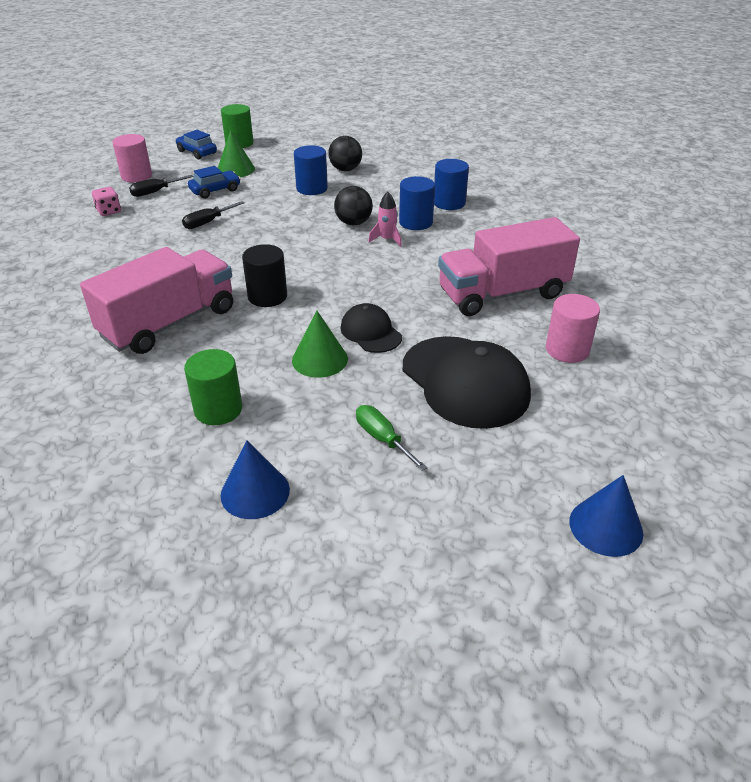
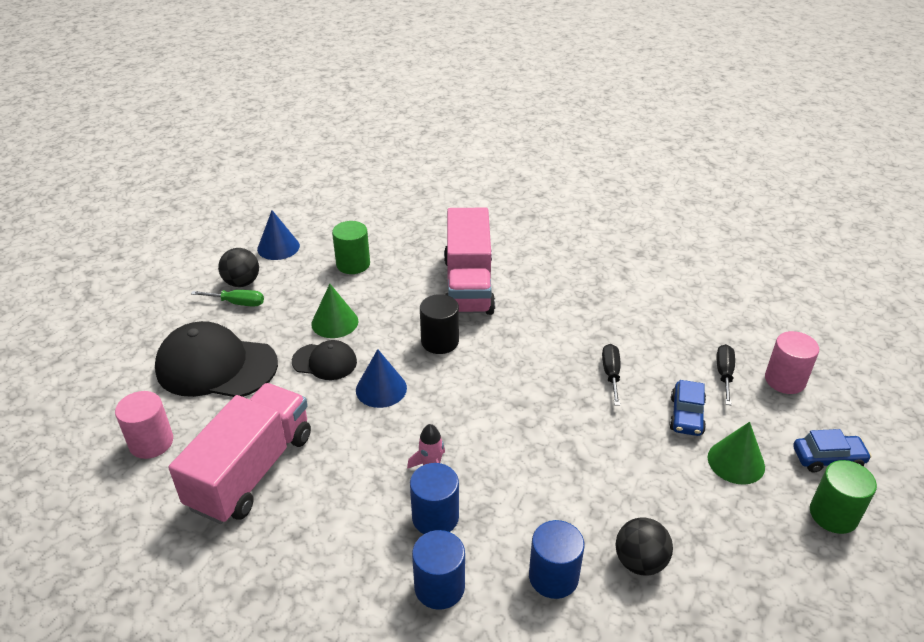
camera: 135 degrees right, 0 degrees up
(109, 211) = (703, 329): pink dice -> none
(312, 188) = (613, 492): blue cylinder -> blue cylinder (553, 577)
(353, 223) = (493, 468): black ball -> black ball (242, 282)
(606, 527) = (66, 332): blue cone -> blue cone (381, 389)

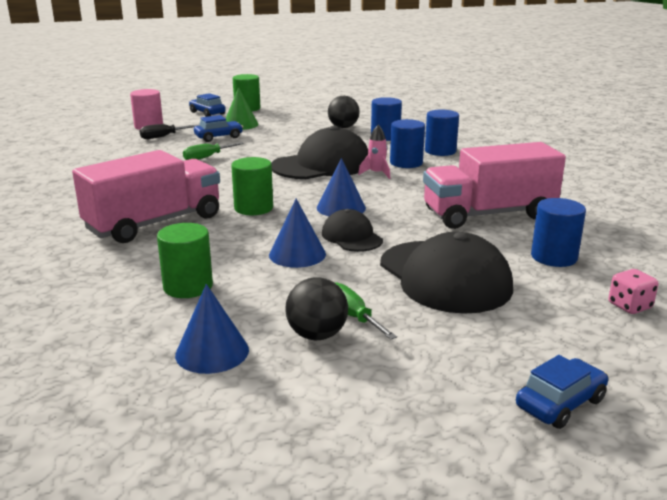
camera: 130 degrees left, 15 degrees down
(67, 420) = (629, 306): none -> pink dice
(83, 321) = (560, 403): none -> blue car
(151, 442) = (554, 257): pink cylinder -> blue cylinder
(335, 322) = (297, 254): green cone -> blue cone
(440, 341) = (253, 208): black cylinder -> green cylinder
(501, 443) = (322, 165): none -> black cap
(611, 374) = (207, 157): black screwdriver -> green screwdriver

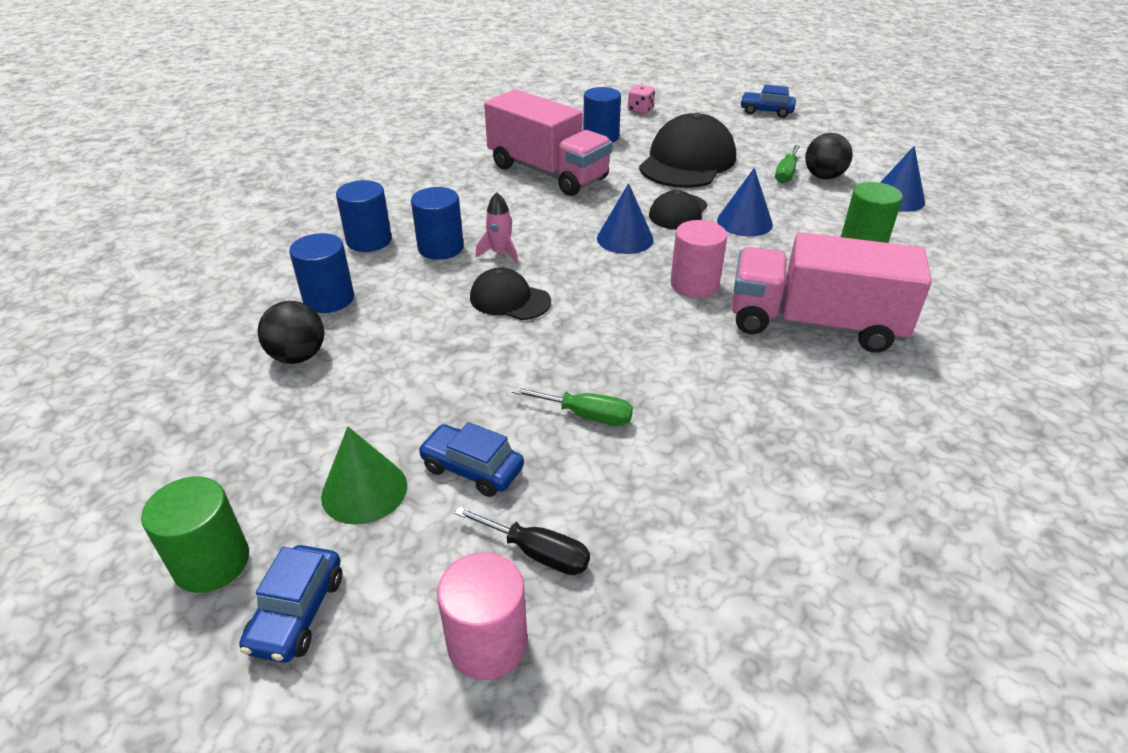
camera: 125 degrees left, 15 degrees up
(253, 208) = (694, 284): green cylinder -> pink cylinder
(322, 165) = (509, 299): black cap -> black cap, size x0.54

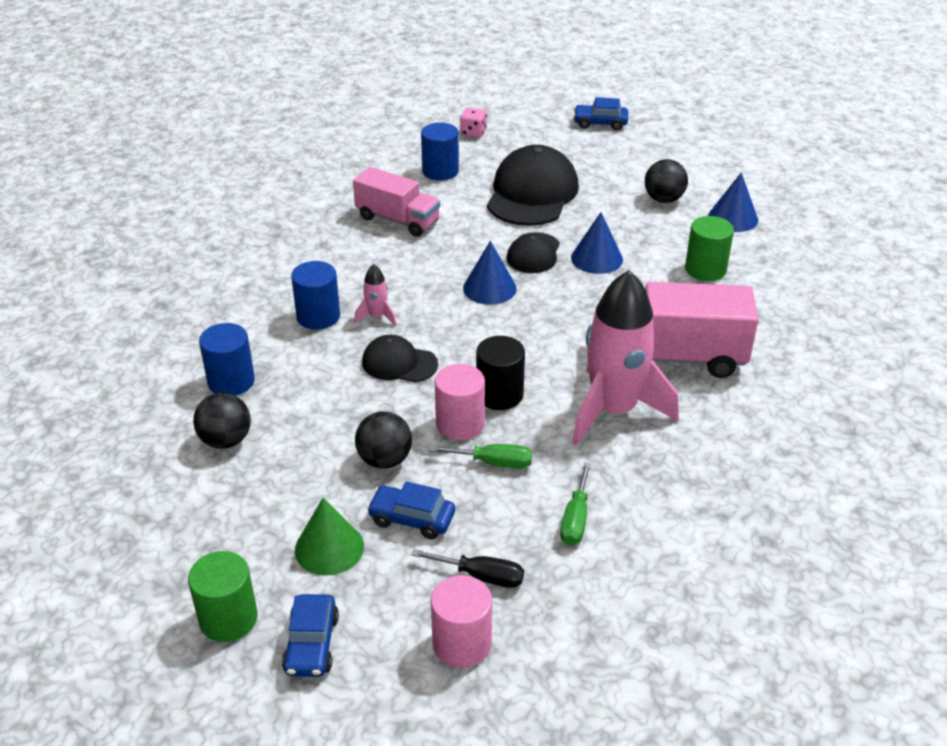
camera: 10 degrees left, 0 degrees up
(369, 241) = (246, 316): blue cylinder -> none
(462, 397) = (384, 460): none -> black ball
(547, 172) = (397, 220): pink truck -> pink truck, size x0.67
(611, 343) = (499, 395): none -> black cylinder
(694, 284) = (561, 329): pink cylinder -> pink cylinder (460, 424)
(740, 374) = (613, 410): none -> pink rocket
(786, 173) = (628, 199): green screwdriver -> green screwdriver (575, 519)

